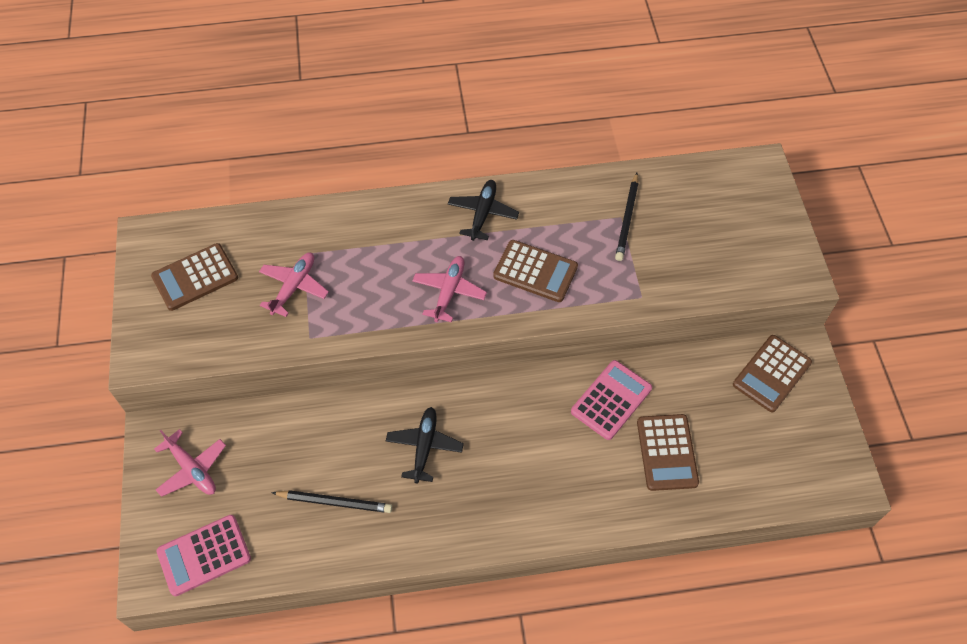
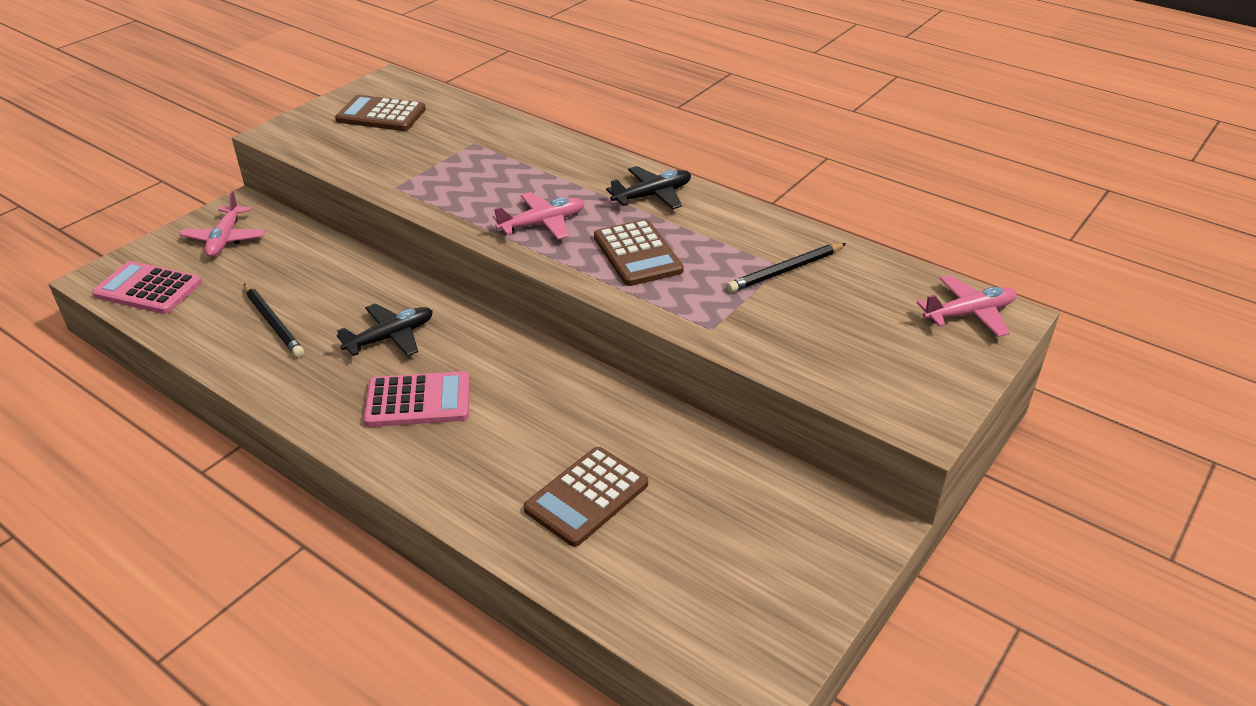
camera: 45 degrees right, 20 degrees down
(294, 287) = (435, 155): pink plane -> pink plane (969, 314)
(611, 400) = (595, 419): pink calculator -> pink calculator (418, 400)
(771, 374) = (800, 520): brown calculator -> none

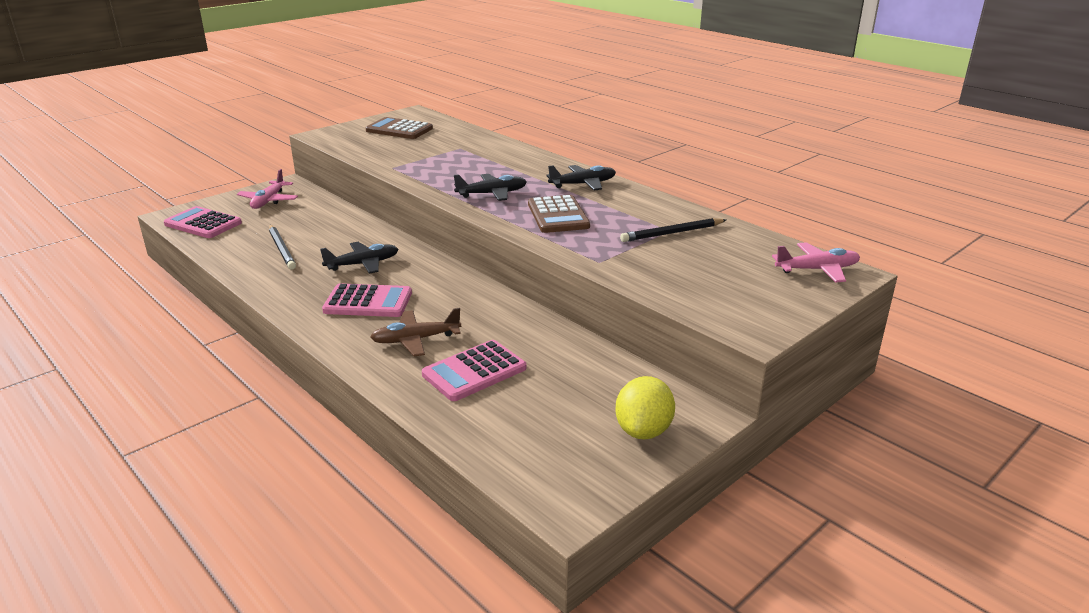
camera: 10 degrees right, 10 degrees down
(498, 455) = (415, 340): none -> brown plane
(542, 223) = (492, 194): pink plane -> black plane
(587, 497) = (474, 371): brown calculator -> pink calculator
(810, 560) = (643, 430): none -> yellow lemon

